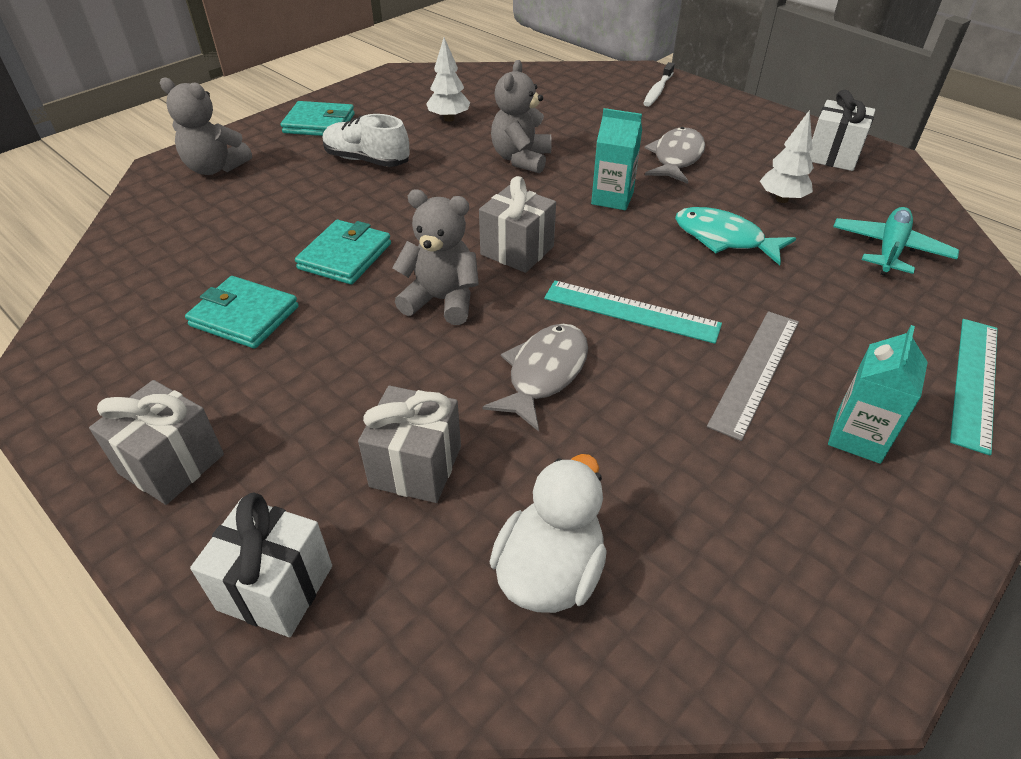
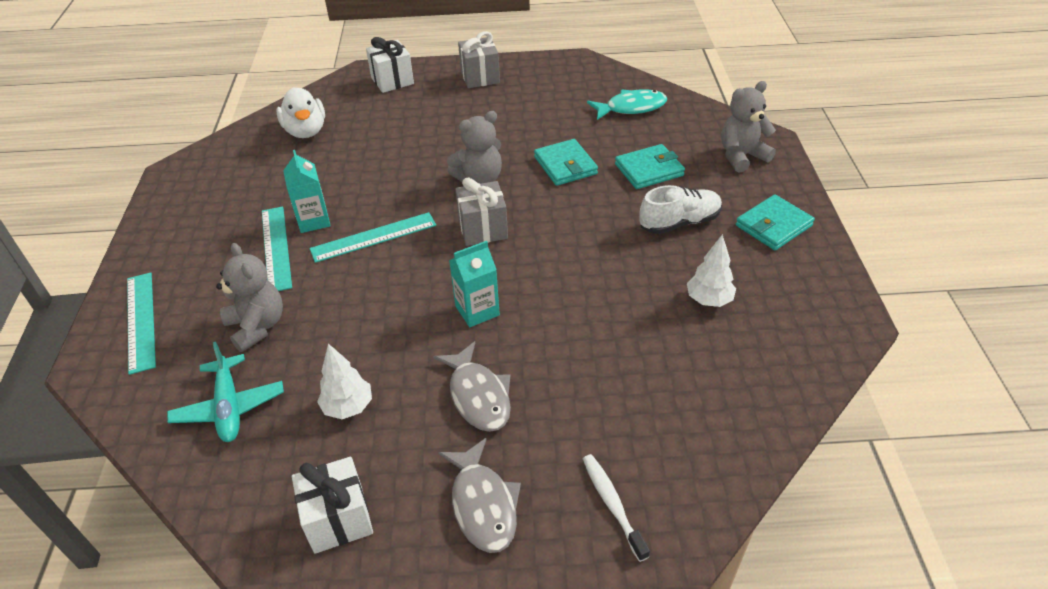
camera: 135 degrees right, 0 degrees up
(244, 316) = (553, 118): turquoise wallet -> turquoise wallet (649, 170)
(416, 466) = (392, 125): grey gift -> none
(521, 159) = (589, 300): grey teddy bear -> grey teddy bear (257, 326)
(544, 374) = (383, 182): grey fish -> grey fish (483, 504)
(724, 239) = (363, 329): turquoise fish -> turquoise fish (631, 108)
(755, 371) = (276, 248): grey ruler -> turquoise ruler
(858, 437) = (203, 247): turquoise carton -> turquoise carton (313, 221)

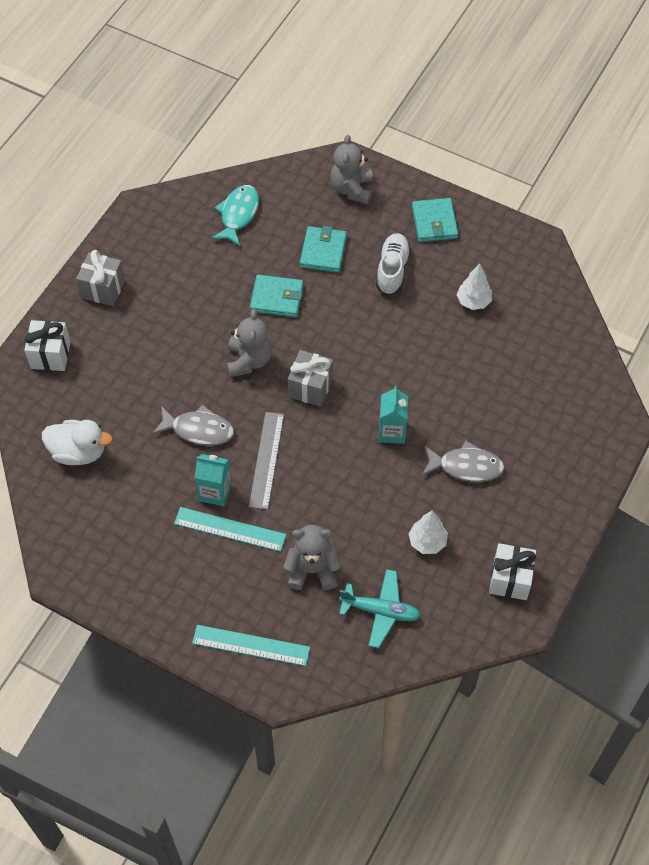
camera: 60 degrees left, 15 degrees up
(373, 237) = (266, 460): turquoise ruler -> grey ruler
(483, 504) = (546, 502): grey fish -> grey fish (198, 430)
(612, 504) = (584, 440): white toothbrush -> none

